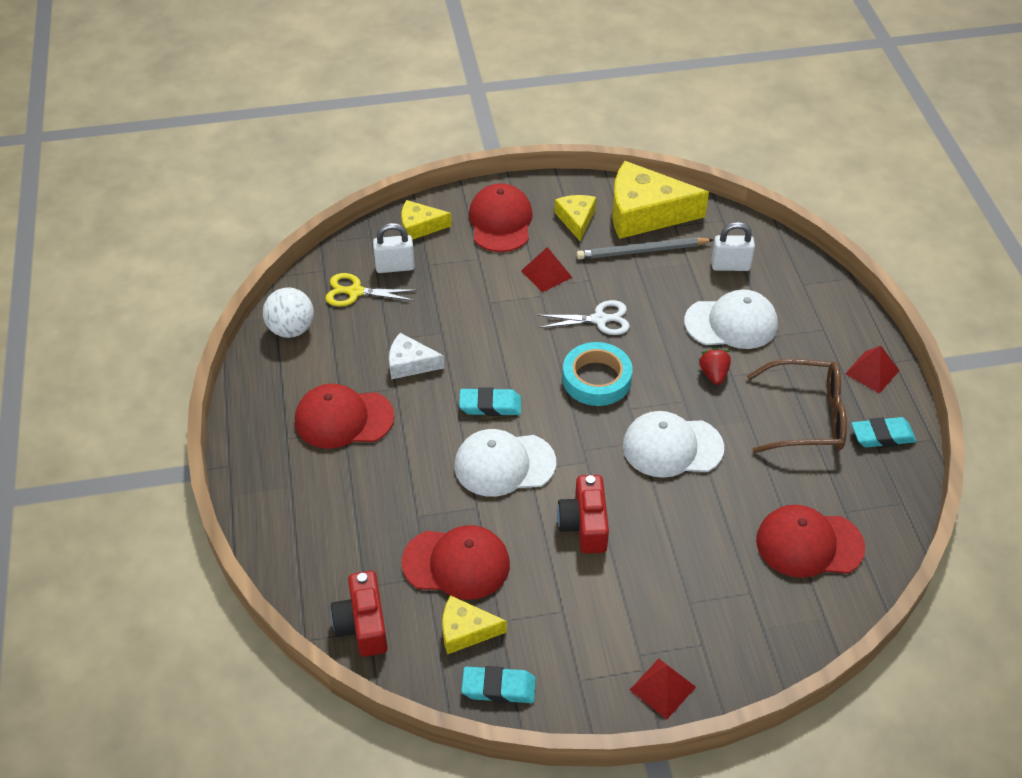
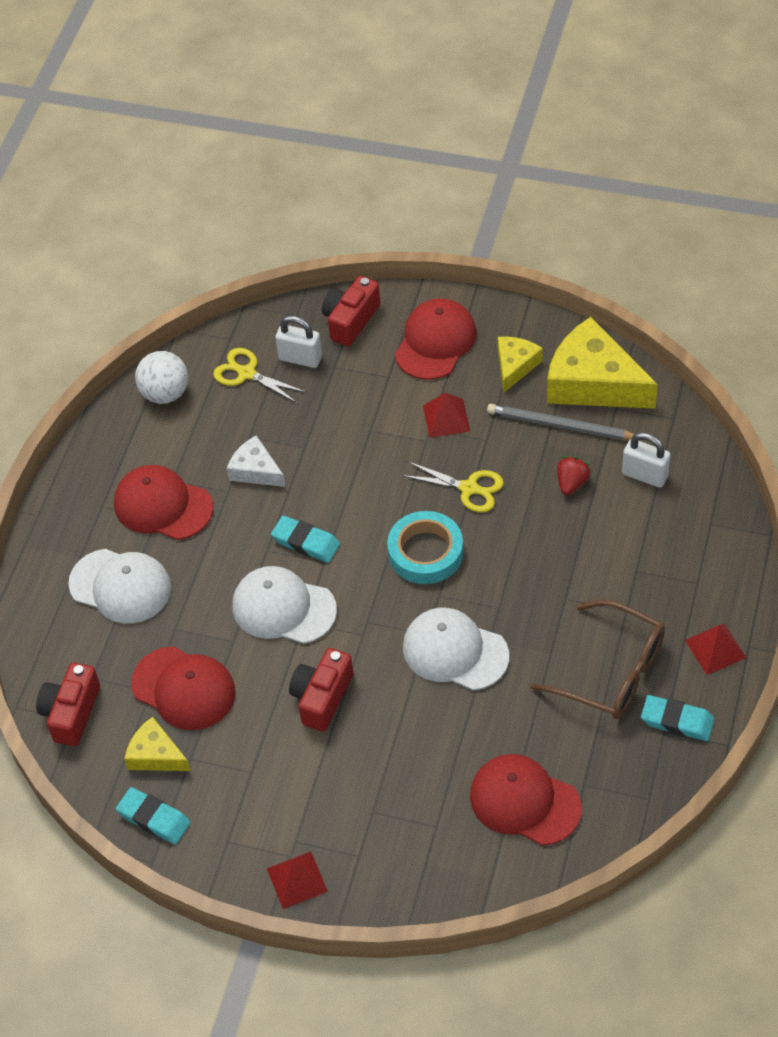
camera: 30 degrees right, 5 degrees up
(420, 226) = (350, 320): yellow cheese -> red camera
(599, 319) = (469, 488): white scissors -> yellow scissors
(713, 374) = (547, 590): red strawberry -> red strawberry (572, 483)
(731, 323) = (602, 541): white cap -> white cap (120, 586)

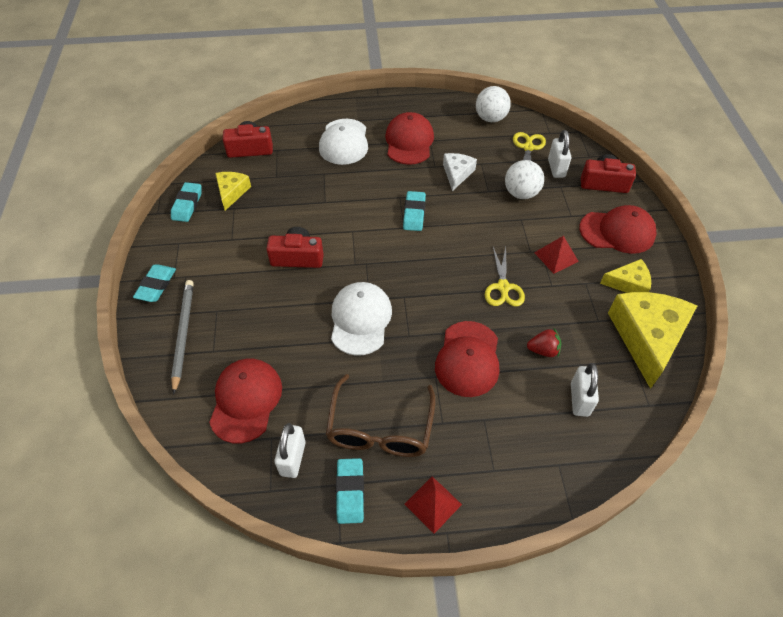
camera: 65 degrees right, 0 degrees up
(184, 688) = (282, 190): red cap -> red cap (468, 359)
(283, 608) = (359, 218): white cap -> none
(297, 880) = (156, 285): red pyramid -> turquoise eraser
(326, 413) = (521, 193): none -> white ball
(425, 552) = (436, 278): turquoise tape -> none
(561, 426) = (592, 328): grey pencil -> grey pencil (183, 334)
(618, 767) = (293, 458): none -> white padlock

